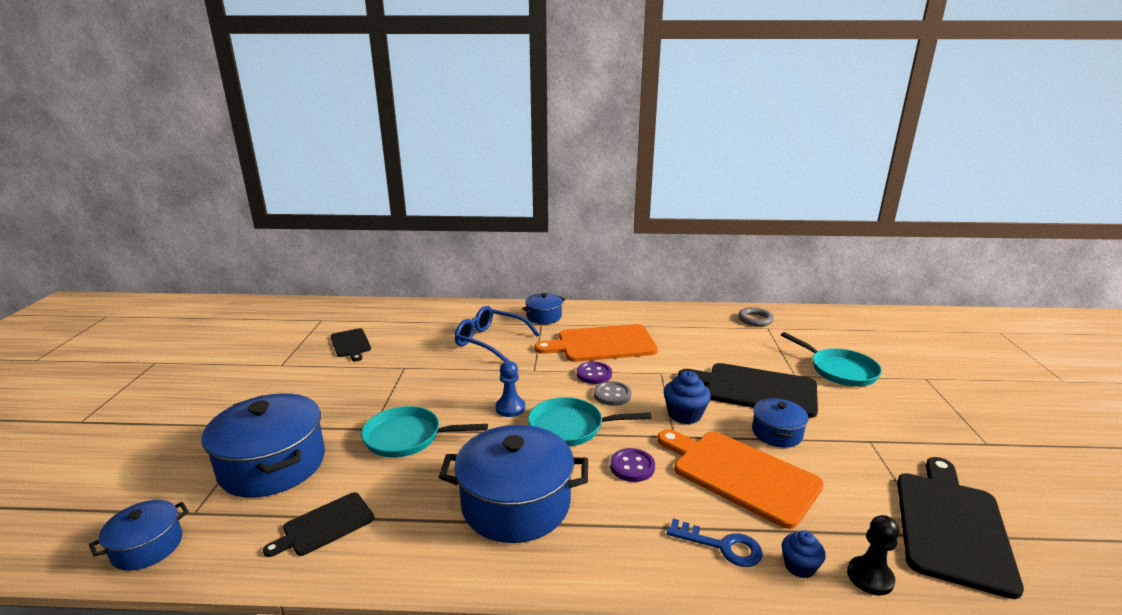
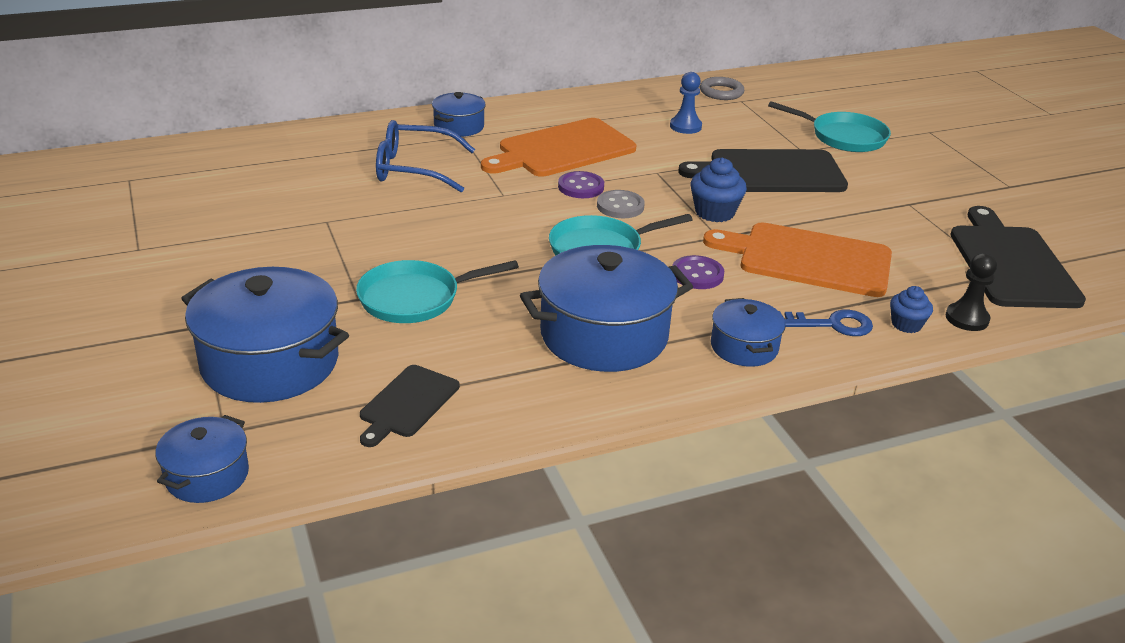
camera: 25 degrees left, 10 degrees up
(351, 344) = (215, 204): black cutting board -> none
(510, 408) = (512, 242): blue pawn -> blue pawn (685, 126)
(777, 433) = (819, 213): blue pot -> blue pot (744, 347)

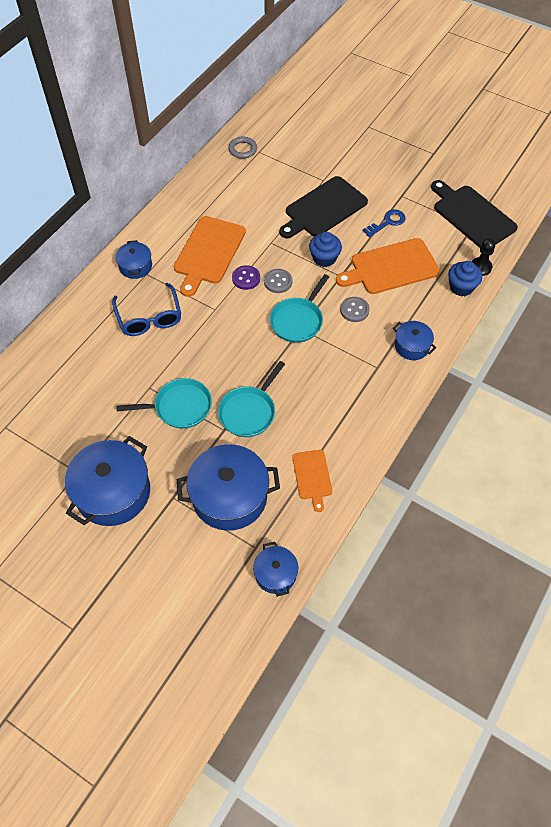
camera: 35 degrees left, 25 degrees up
(407, 404) = (312, 477): black cutting board -> orange cutting board
(414, 169) = (149, 317): blue glasses -> blue glasses turned 75 degrees counterclockwise
(603, 335) = (351, 378): blue pot -> blue pot (113, 492)
(685, 126) = (251, 193): blue pawn -> none
(697, 274) = (354, 310): purple button -> grey button
(831, 324) = (433, 307): blue key -> blue key (387, 222)
(843, 137) = (333, 156): turquoise pan -> turquoise pan (179, 407)
(906, 324) = (461, 287): blue cupcake -> blue cupcake, size x1.55

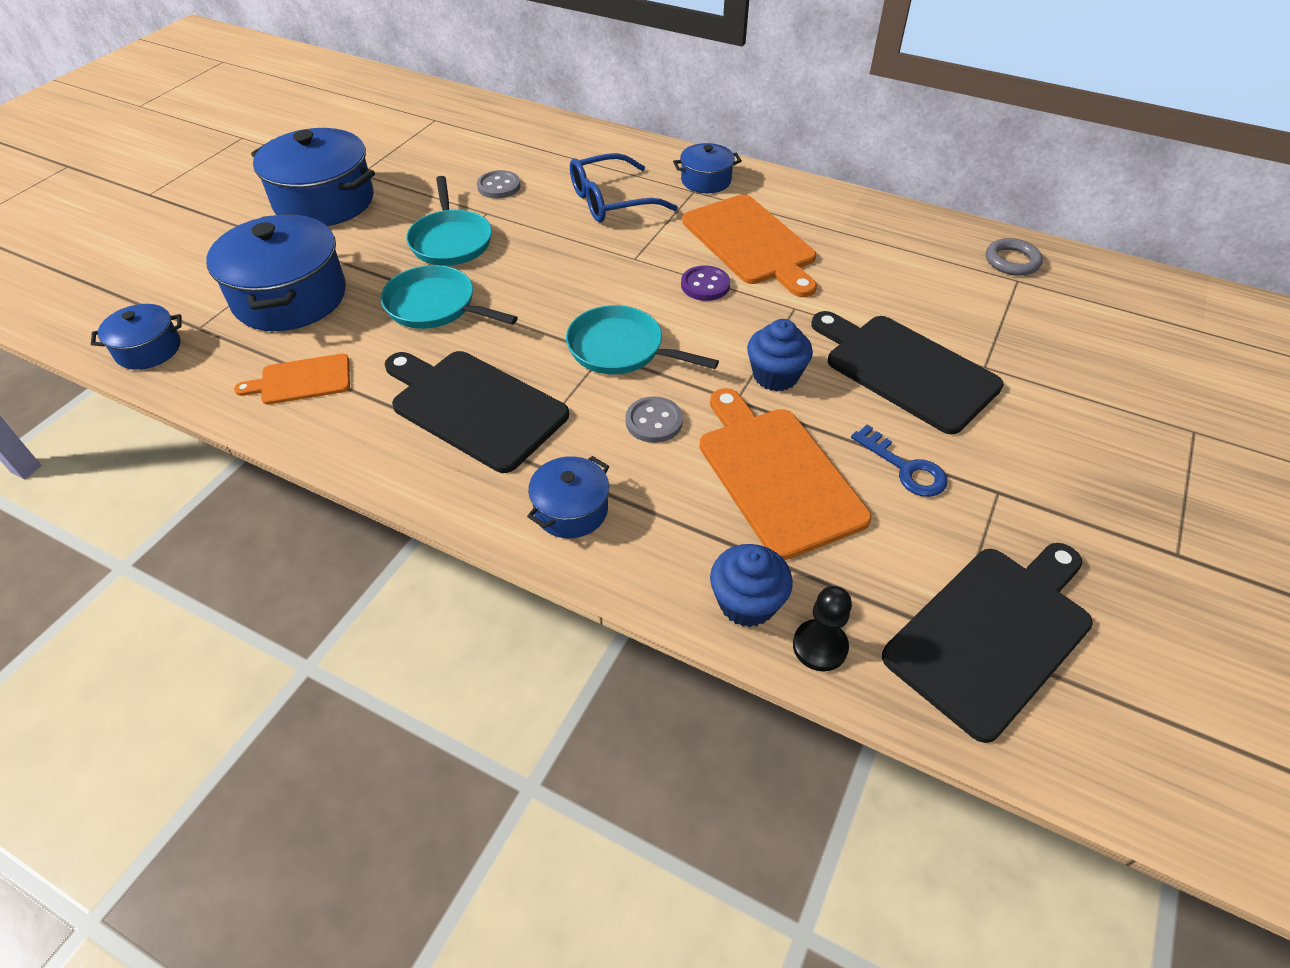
camera: 85 degrees right, 10 degrees down
(208, 253) = (751, 243): orange cutting board -> orange cutting board turned 135 degrees counterclockwise
(278, 282) = (705, 321): grey button -> grey button (499, 186)
(340, 388) = (474, 407): none -> black cutting board

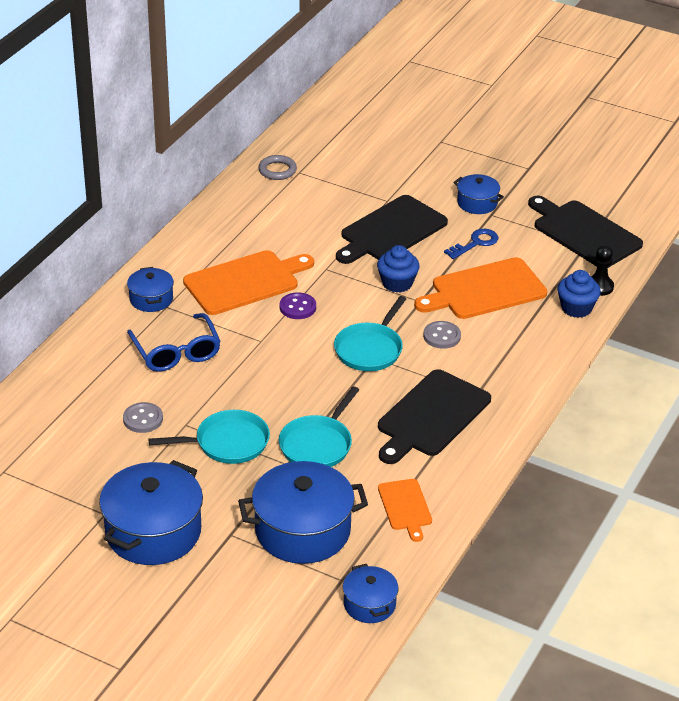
camera: 90 degrees left, 10 degrees down
(571, 510) = (518, 371): blue pot -> blue pot (477, 203)

